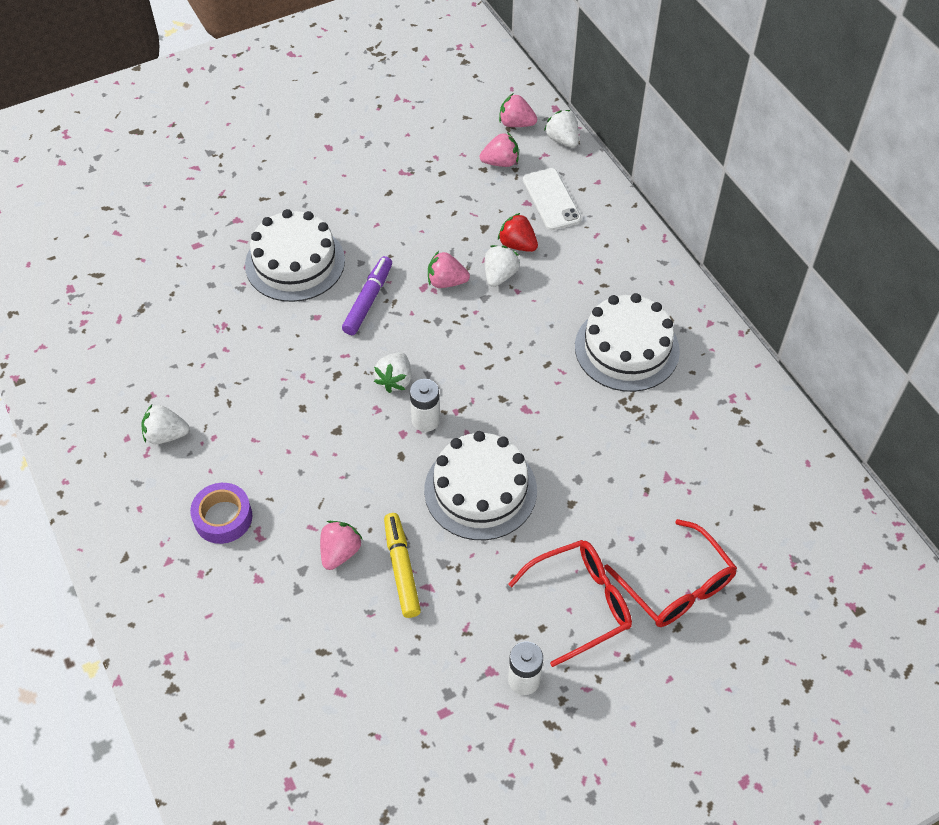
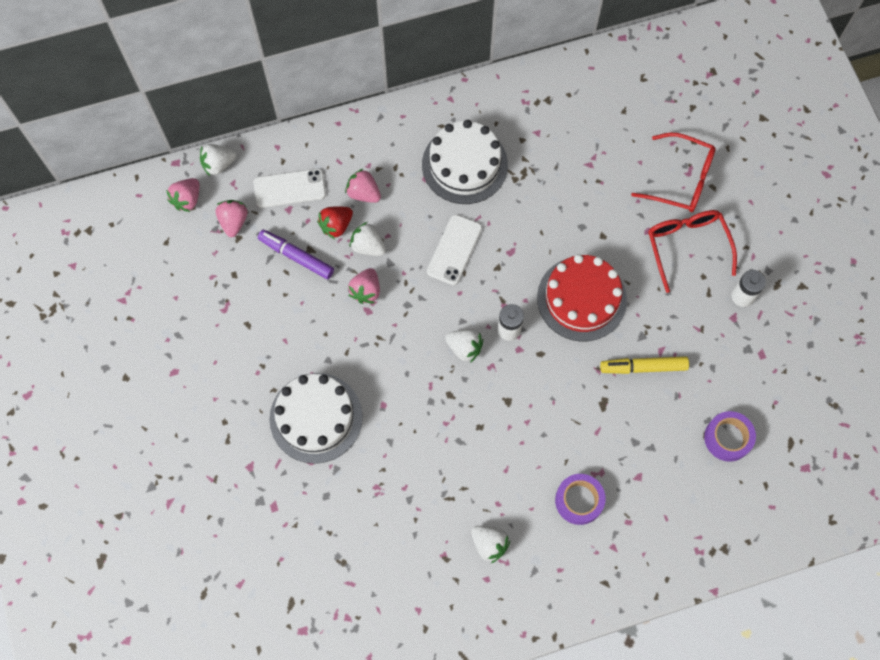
camera: 80 degrees left, 15 degrees up
(166, 435) = (489, 544): white strawberry -> white strawberry turned 60 degrees counterclockwise
(320, 679) = (727, 438): none -> purple tape
(340, 552) = (623, 411): pink strawberry -> pink strawberry (363, 193)
(368, 300) = (373, 358): purple marker -> purple marker (296, 256)
(480, 490) = (581, 299): white cake -> red cake
(515, 354) = (454, 250): none -> white phone
(677, 586) = (681, 180): red glasses -> red glasses turned 45 degrees clockwise

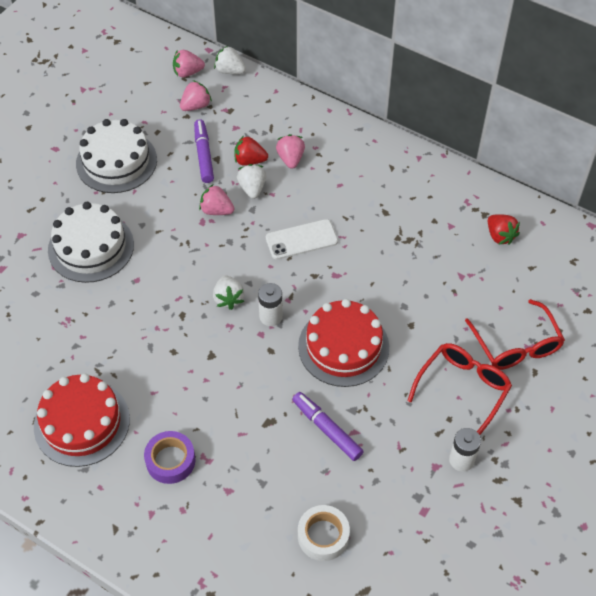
camera: 50 degrees right, 15 degrees down
(289, 188) = (251, 117): white phone -> none
(366, 291) = (216, 210): pink strawberry -> pink strawberry turned 45 degrees clockwise
(464, 165) = (376, 200): white cake -> white cake (116, 161)
(489, 544) = (82, 423): white strawberry -> red cake
(577, 107) = (500, 236): none -> red strawberry
(643, 367) = (327, 429): yellow marker -> purple marker
(727, 438) = (323, 536): purple tape -> white tape

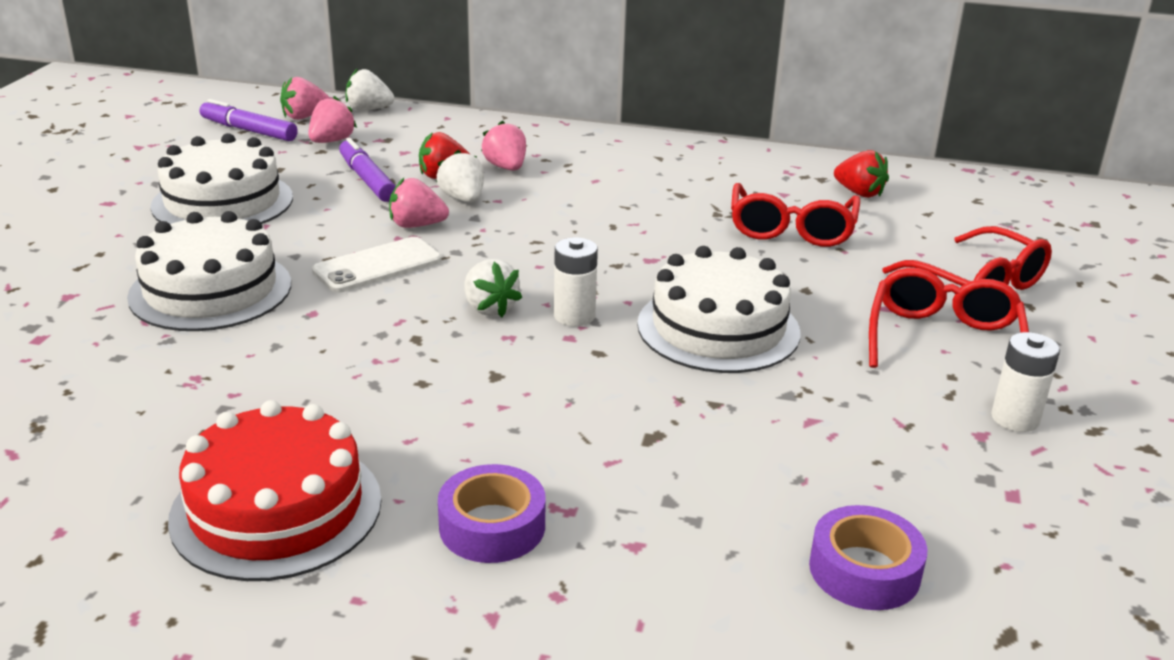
camera: 20 degrees left, 25 degrees down
(301, 240) = (572, 234): white phone -> white phone (377, 266)
(323, 536) = (864, 570): white tape -> purple tape
(327, 429) = (762, 425): purple marker -> purple marker (249, 130)
(343, 346) = (718, 328): red cake -> white cake
(434, 265) = (791, 229): none -> red glasses

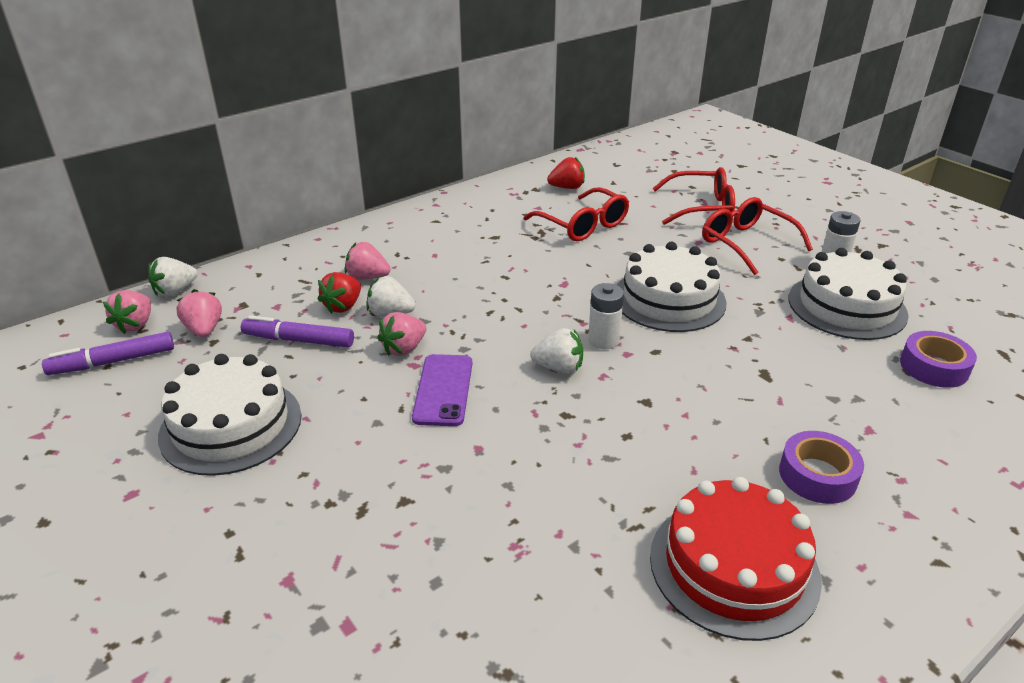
camera: 50 degrees left, 5 degrees up
(210, 290) = (381, 488): white cake -> white cake (846, 306)
(377, 266) = (443, 390): white phone -> purple phone

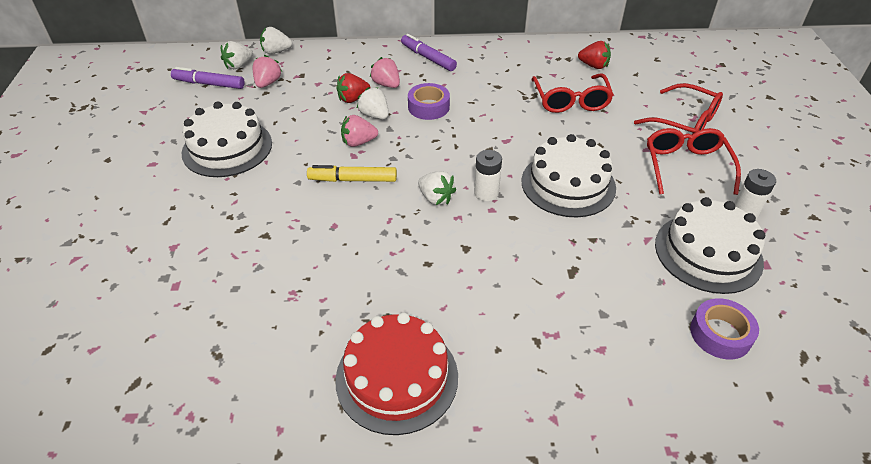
camera: 35 degrees right, 10 degrees up
(135, 325) = (238, 65): pink strawberry -> white strawberry
(299, 340) = (308, 111): purple marker -> purple marker (428, 58)
(443, 390) = (353, 179): purple phone -> yellow marker
(817, 475) = (521, 357): purple tape -> purple tape (428, 107)

